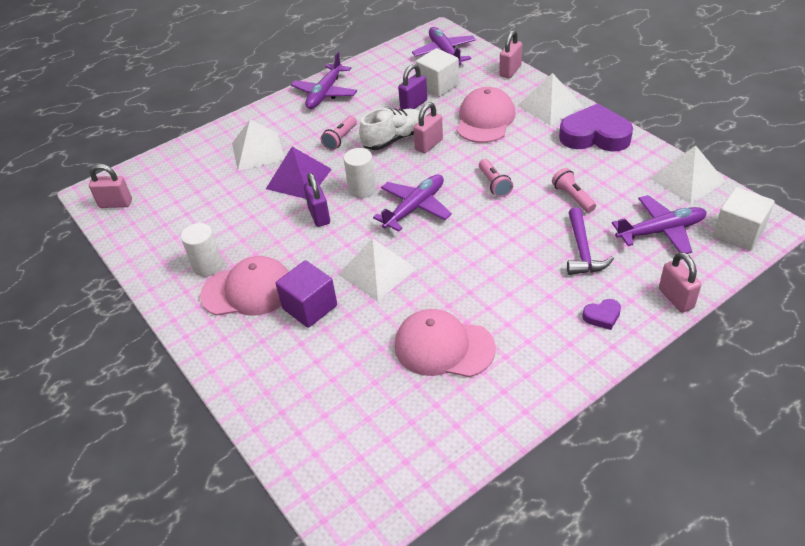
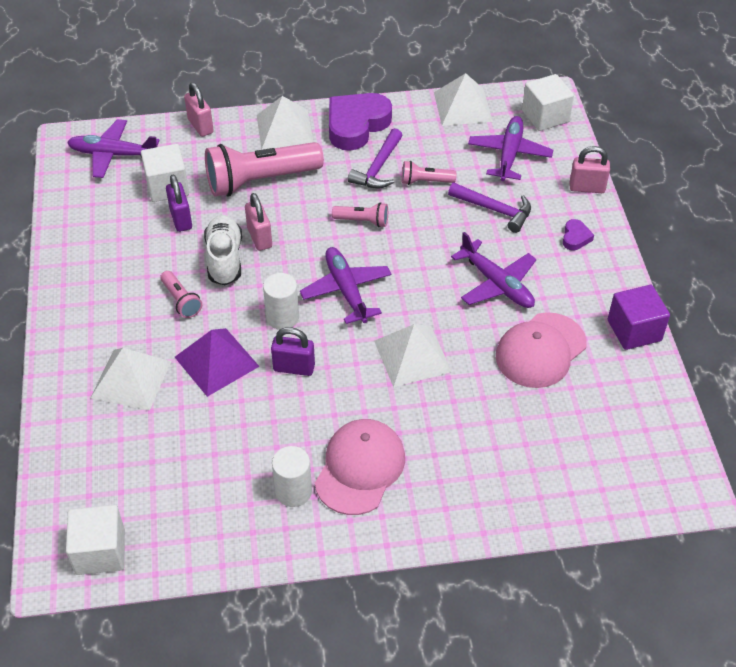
camera: 65 degrees left, 5 degrees up
(116, 204) = (100, 551): pink padlock -> white cube
(310, 307) = (422, 426): purple cube -> purple cube (634, 330)
(325, 93) = (80, 279): purple plane -> purple plane (496, 283)
(485, 119) = (260, 181): pink cap -> pink flashlight
(560, 166) = (378, 168): none -> purple hammer

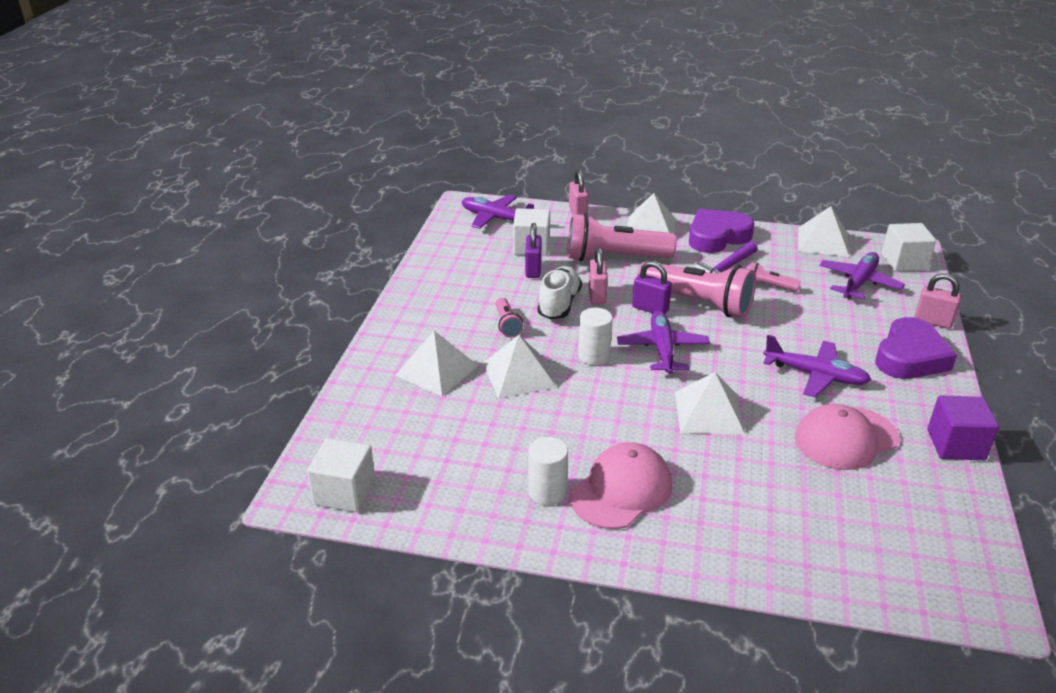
camera: 20 degrees right, 15 degrees down
(217, 361) = (519, 374): purple pyramid -> white pyramid
(294, 368) = (589, 395): purple padlock -> purple padlock (650, 309)
(362, 221) = (697, 303): pink flashlight -> pink flashlight, size x2.13
(494, 210) = (831, 320): purple hammer -> none
(496, 283) = (815, 375): purple plane -> purple plane turned 45 degrees counterclockwise
(575, 237) = (910, 357): purple heart -> purple heart, size x2.26

